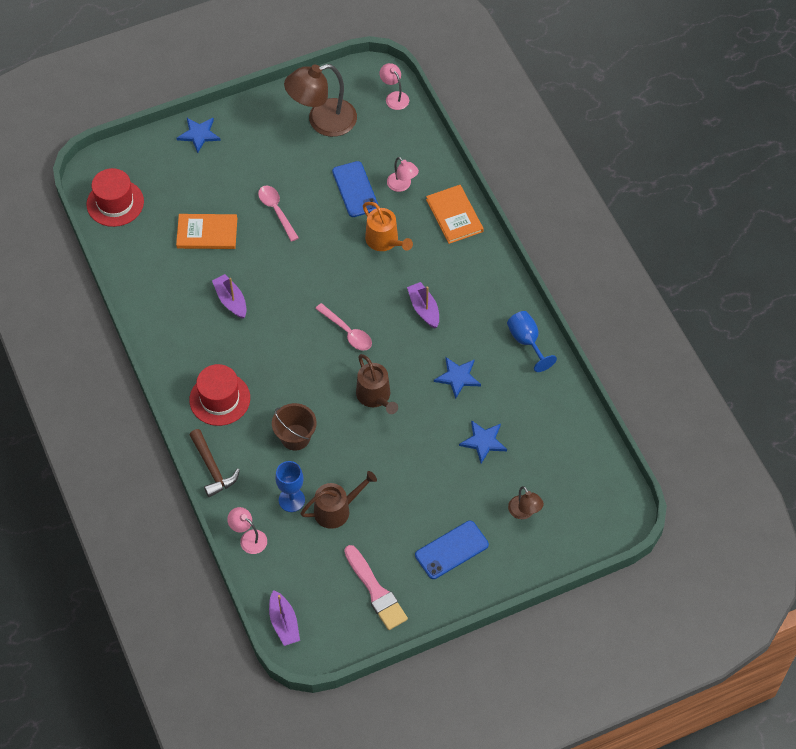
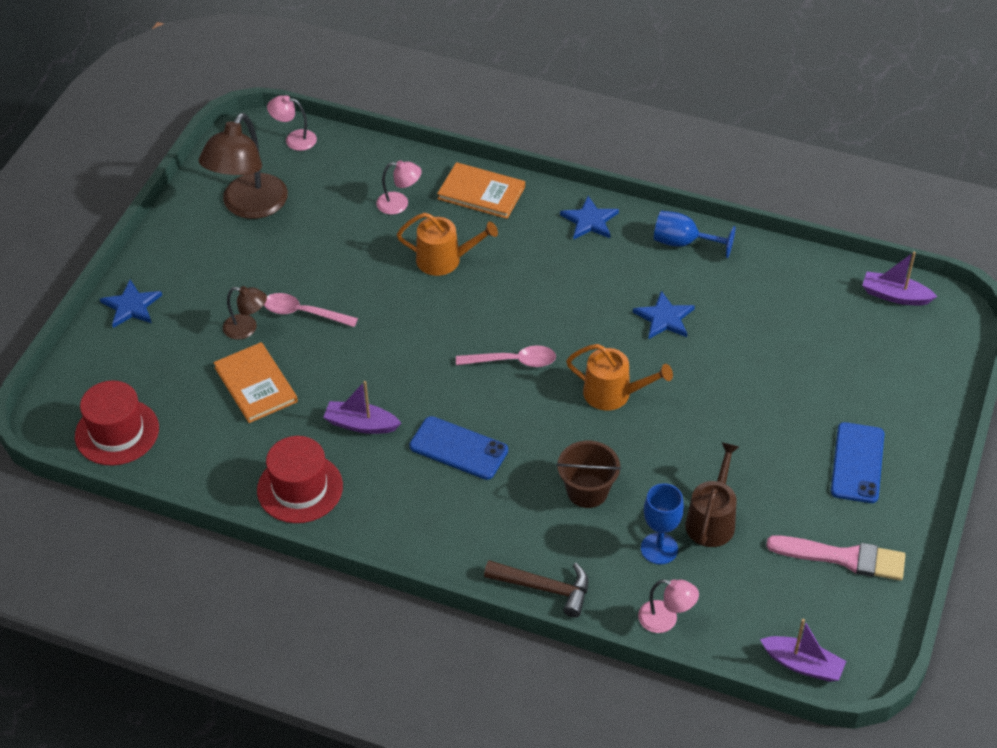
camera: 45 degrees left, 10 degrees down
(207, 233) = (255, 384): orange book -> orange book turned 75 degrees counterclockwise
(220, 399) = (467, 520): red hat -> red hat (300, 488)
(249, 538) = (666, 619): pink lamp -> pink lamp turned 150 degrees counterclockwise
(355, 189) = (358, 239): blue phone -> blue phone (458, 448)
(375, 396) = (613, 394): brown watering can -> orange watering can
(424, 309) = (558, 287): purple boat -> purple boat (895, 296)
(483, 441) = (759, 351): blue star -> blue star (589, 221)
(524, 512) = (872, 378): brown lamp -> brown lamp (247, 328)

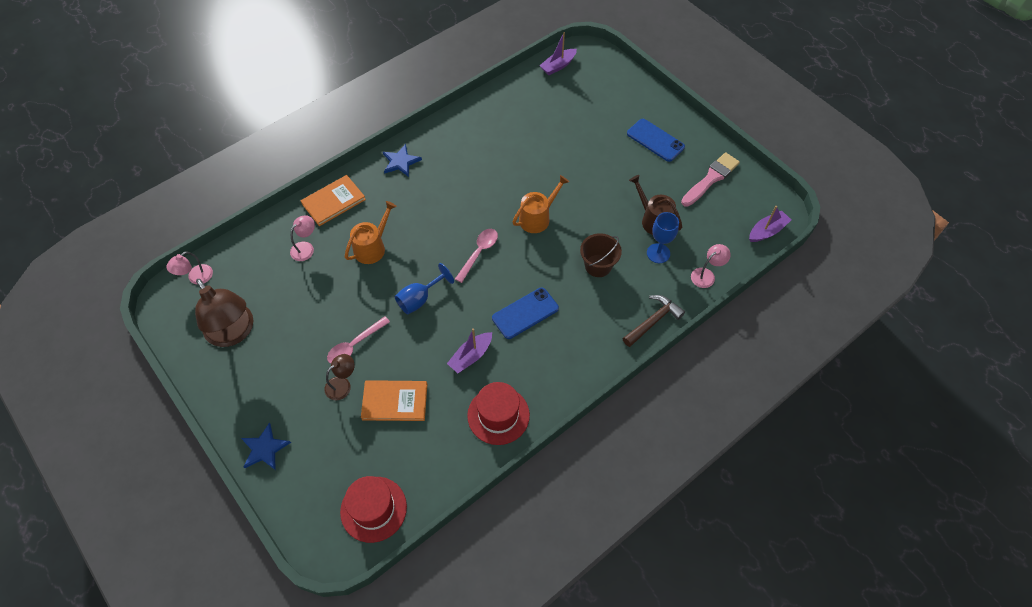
camera: 60 degrees left, 10 degrees up
(664, 318) = (500, 166): blue star -> none
(683, 243) = (452, 129): blue goblet -> blue goblet (419, 299)

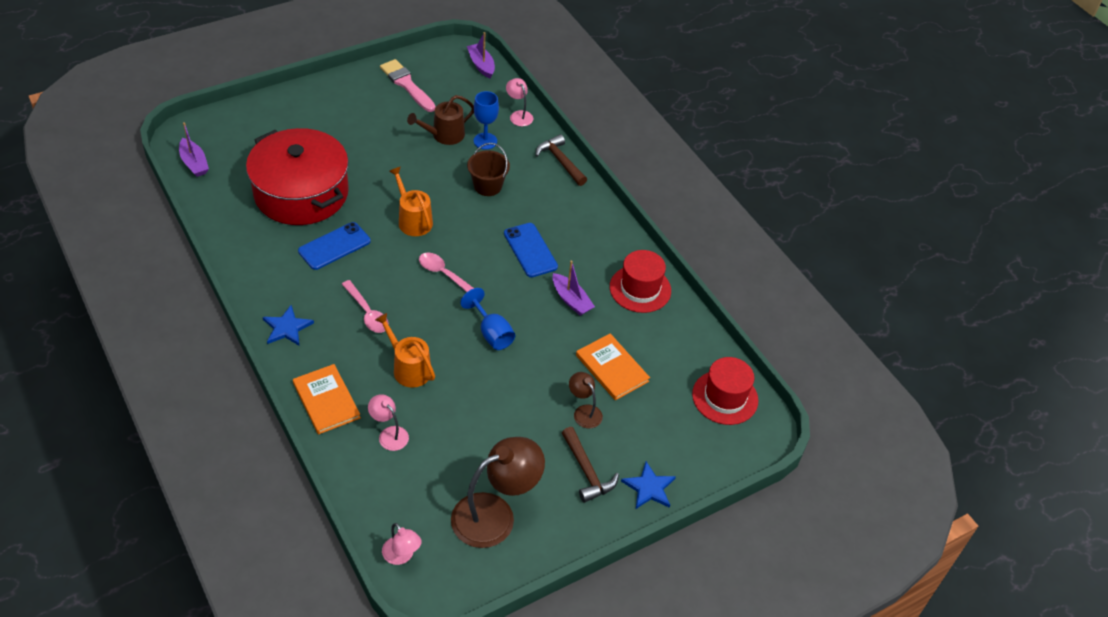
camera: 85 degrees left, 10 degrees down
(279, 395) = (587, 471): none -> brown hammer
(355, 345) = (537, 396): pink spoon -> pink spoon (367, 313)
(395, 401) = (612, 368): orange book -> orange book turned 45 degrees counterclockwise
(546, 137) = (301, 193): none -> red pot
(655, 140) = (341, 111): blue phone -> blue phone (334, 246)

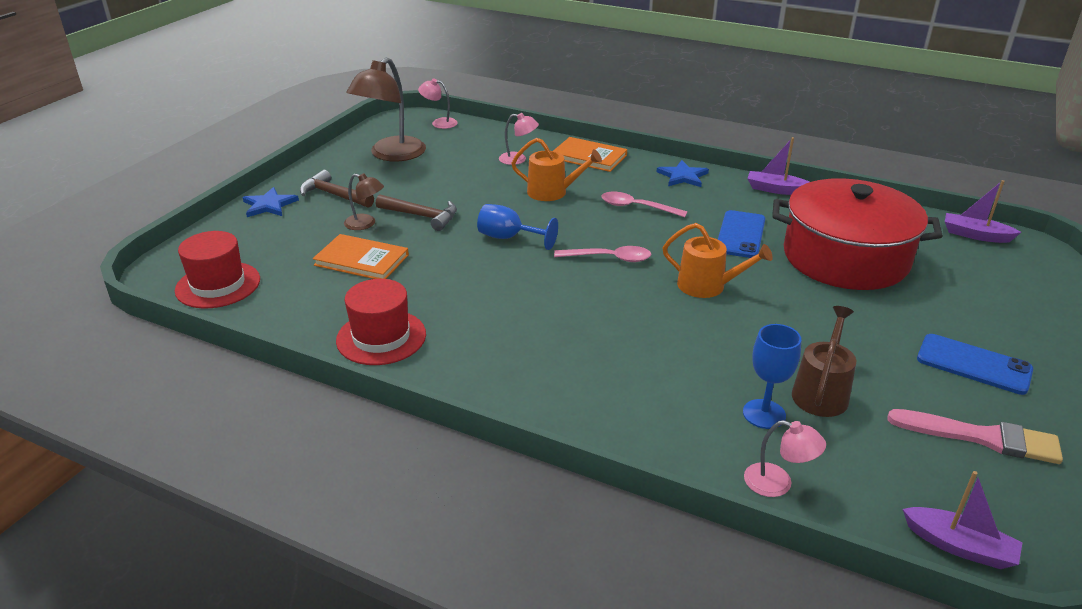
camera: 150 degrees right, 15 degrees down
(487, 186) = (682, 359): brown bucket -> none
(530, 250) = (549, 317): blue phone -> blue phone (973, 364)
(560, 161) = (633, 442): brown hammer -> brown hammer (422, 216)
(571, 300) = (455, 293): purple boat -> purple boat (776, 189)

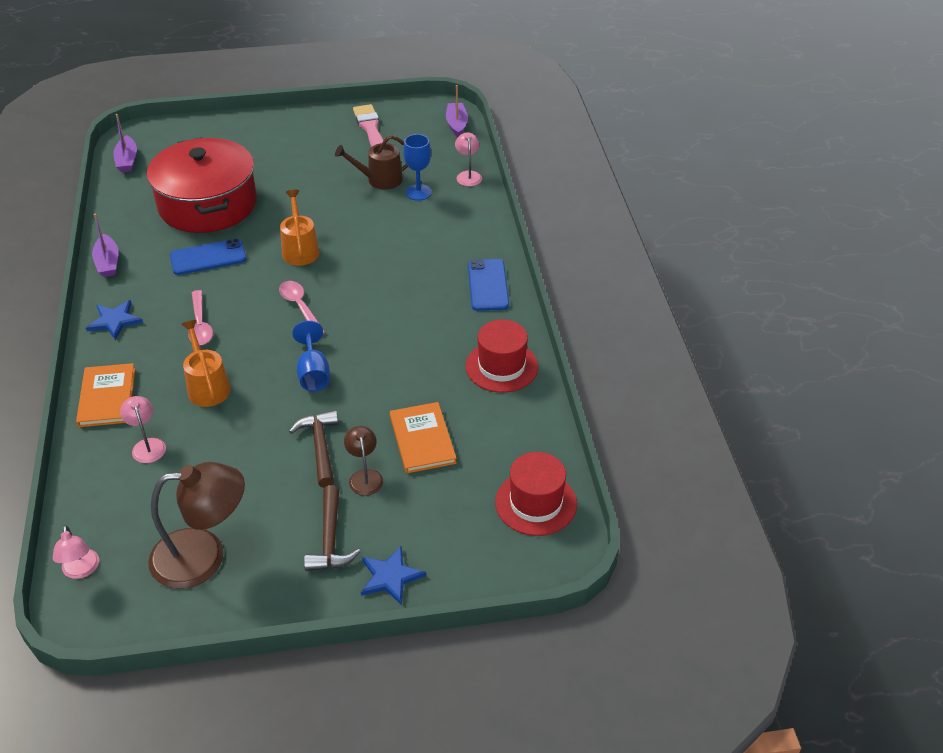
camera: 125 degrees left, 10 degrees up
(973, 364) = (303, 139): blue phone -> blue phone (488, 285)

